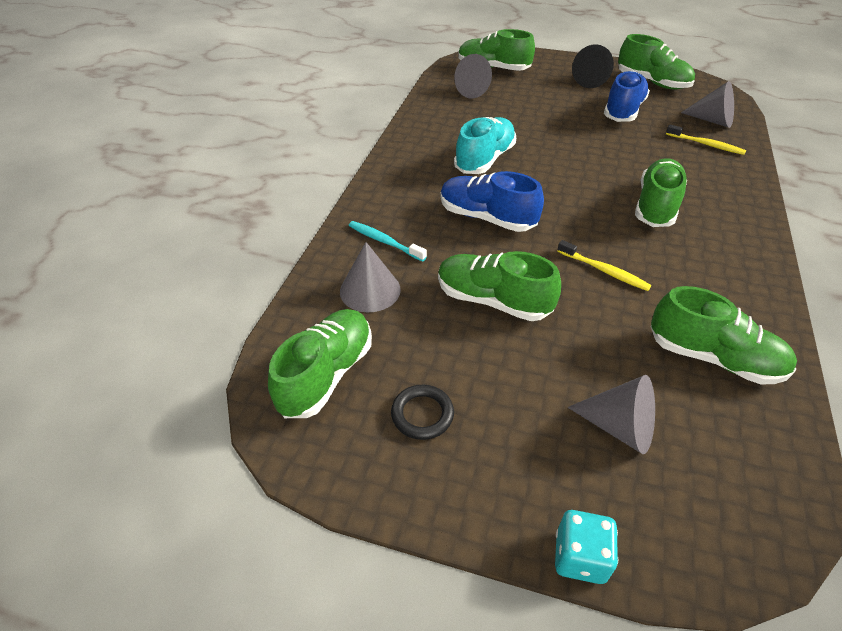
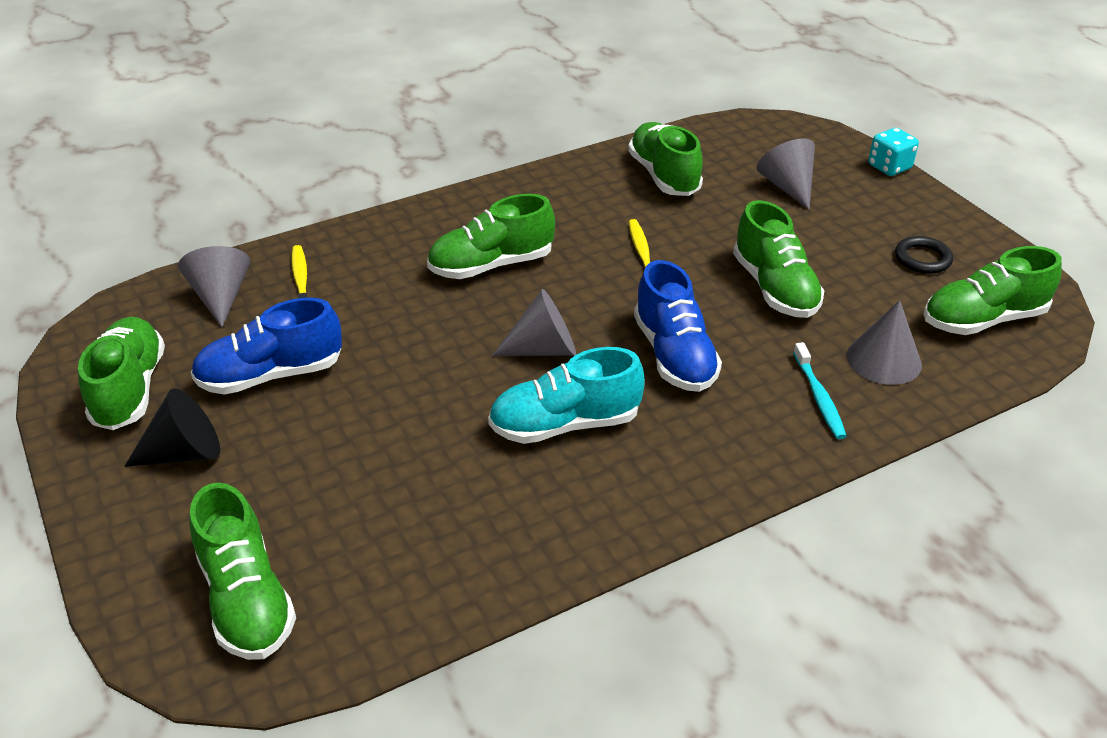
camera: 135 degrees left, 5 degrees down
(475, 91) = (369, 562): grey cone -> grey cone (544, 349)

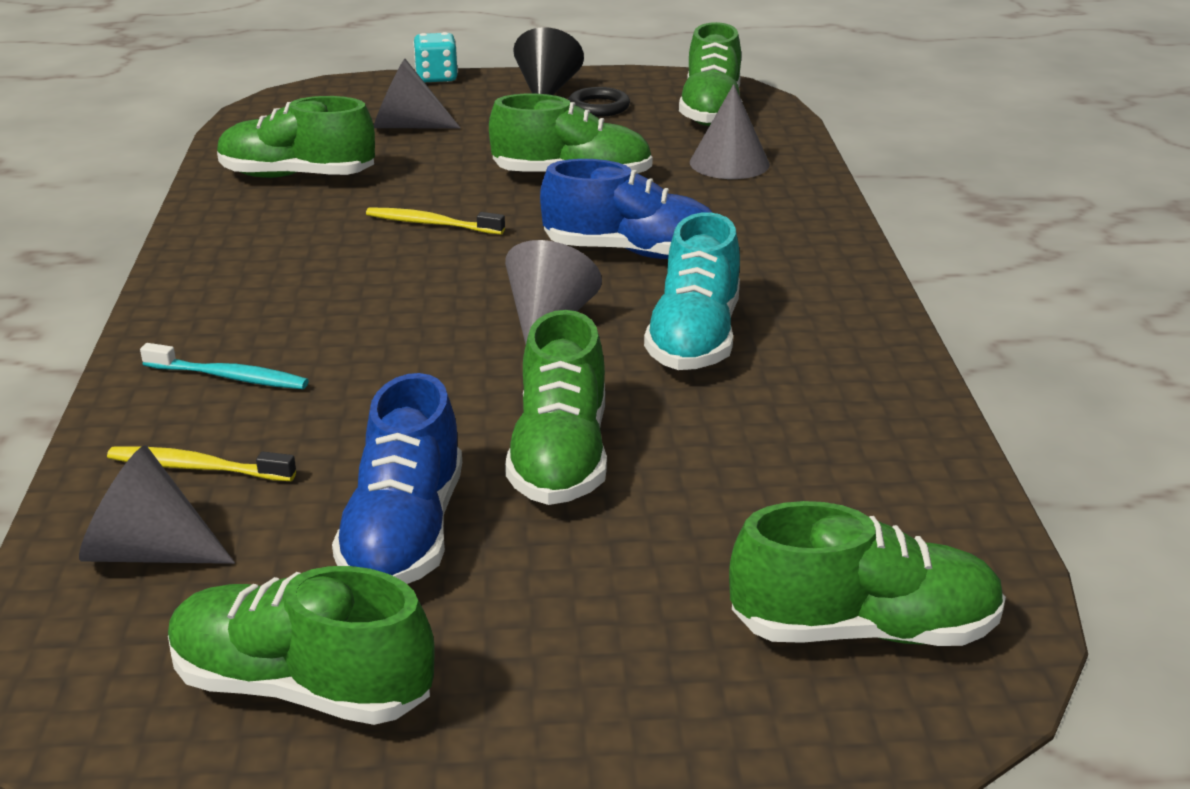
camera: 65 degrees left, 10 degrees down
(185, 453) = (518, 646): black cone -> black cone (547, 89)
(491, 265) = (343, 316): green shoe -> green shoe (560, 457)
(819, 397) = (759, 204): turquoise toothbrush -> turquoise toothbrush (229, 377)

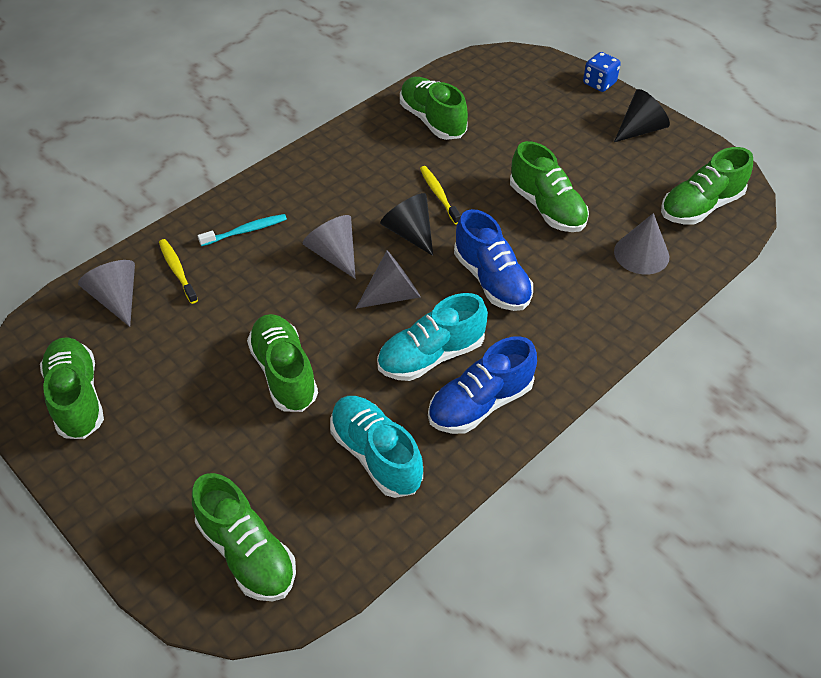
camera: 50 degrees right, 20 degrees up
(229, 377) = (246, 231): turquoise toothbrush -> turquoise toothbrush turned 90 degrees counterclockwise
(404, 534) = (188, 361): blue shoe -> blue shoe (480, 403)
(407, 126) = (529, 114): grey cone -> grey cone (334, 254)
(436, 78) = (599, 83): turquoise dice -> blue dice
(461, 267) = (409, 233): none -> black cone
(560, 457) = (284, 373): green shoe -> green shoe turned 105 degrees clockwise
(598, 107) = (645, 162): black ring -> none
(811, 446) = (376, 455): none -> turquoise shoe

